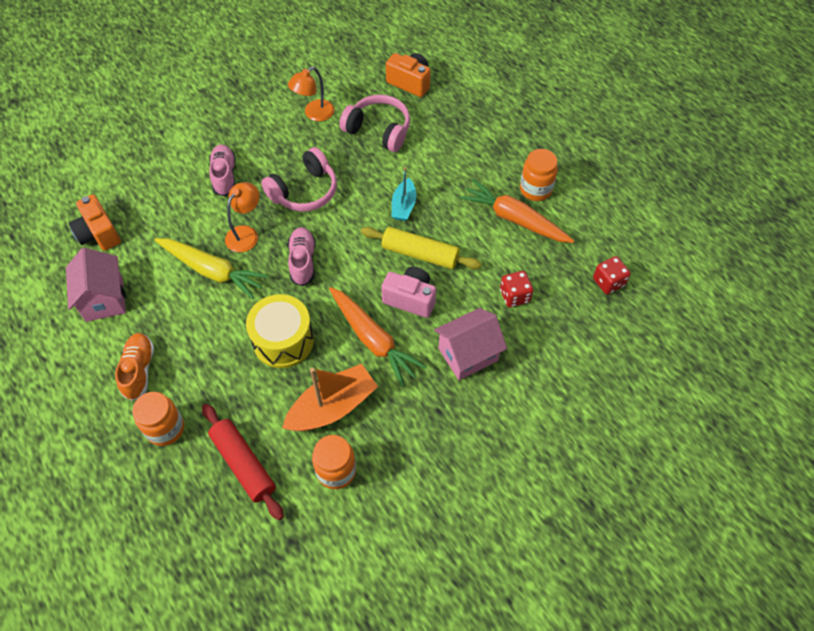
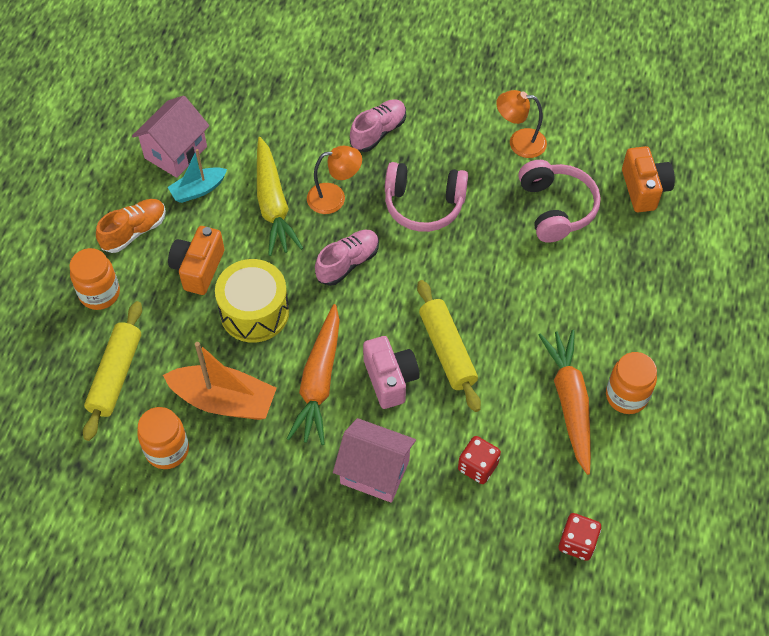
camera: 50 degrees right, 0 degrees up
(99, 234) = (232, 95): orange camera -> orange camera (198, 268)
(243, 464) = (116, 375): red rolling pin -> yellow rolling pin
(403, 206) = (488, 296): turquoise boat -> turquoise boat (198, 190)

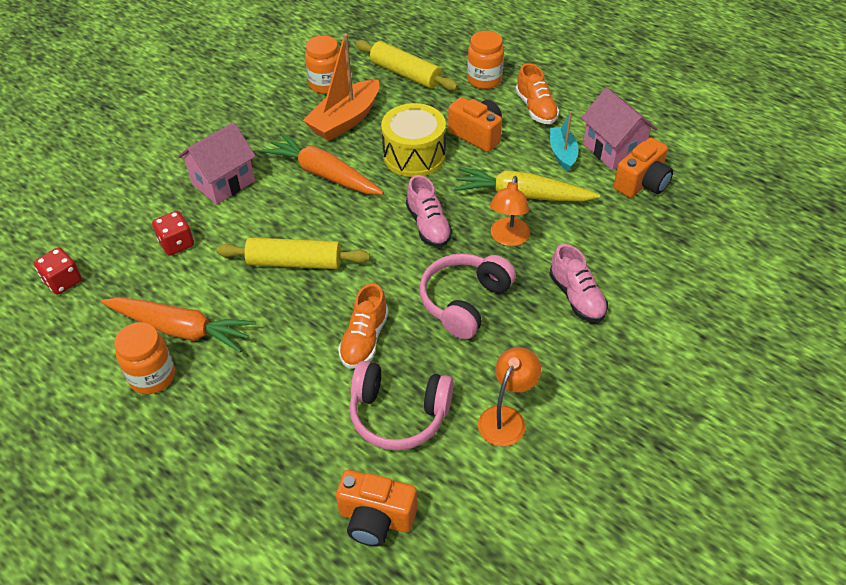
camera: 115 degrees right, 10 degrees down
(215, 120) = (642, 183): none -> orange camera
(390, 379) = (294, 216): pink camera -> none
(501, 259) = (364, 339): none -> orange shoe

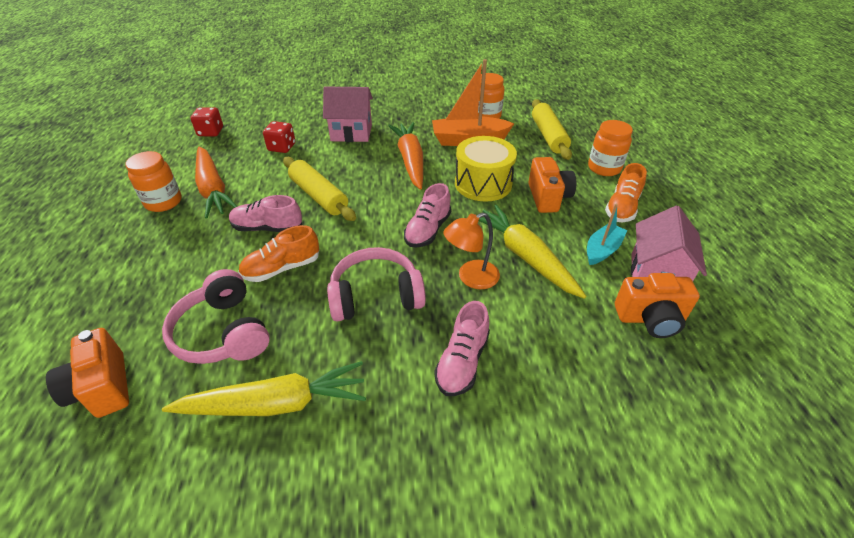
camera: 45 degrees right, 5 degrees down
(297, 321) = (267, 228): none -> pink shoe
(506, 418) = (275, 403): orange lamp -> yellow carrot

